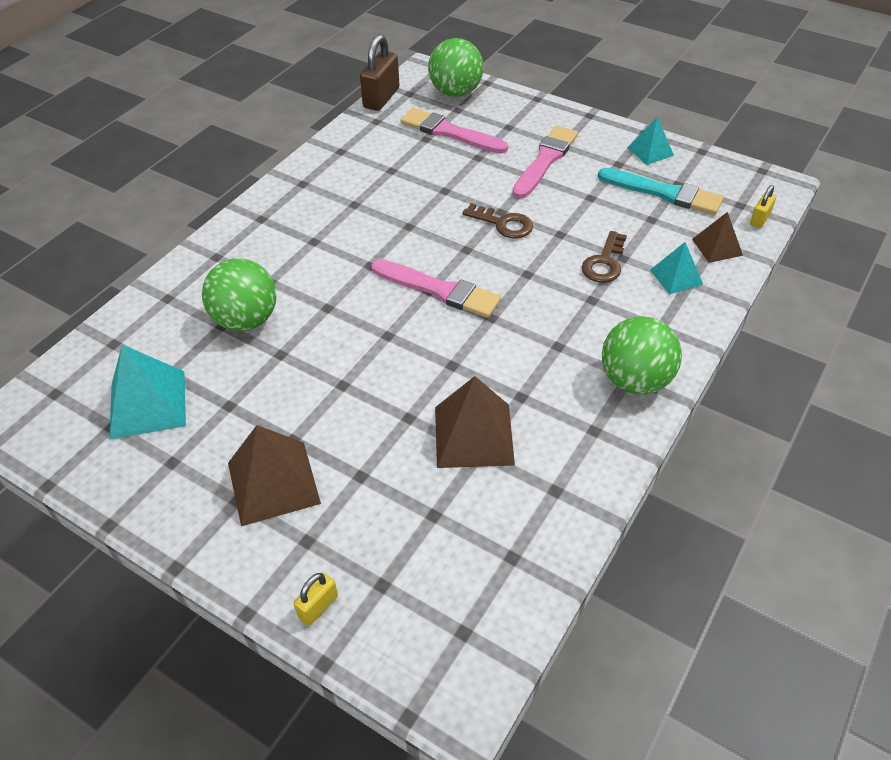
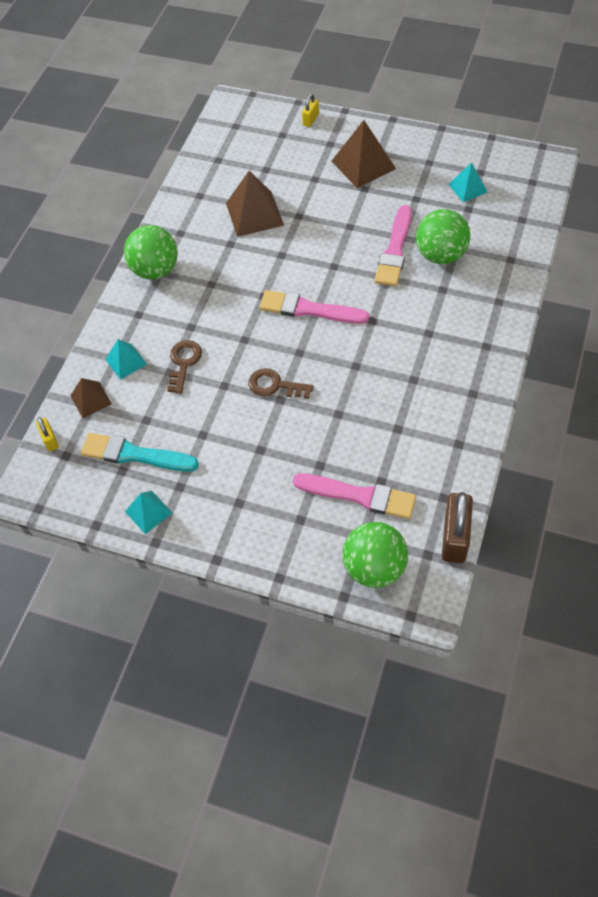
camera: 170 degrees right, 10 degrees up
(147, 404) = (467, 188): turquoise pyramid -> turquoise pyramid, size x0.59
(545, 160) = (252, 475): pink brush -> pink brush (395, 250)
(760, 219) = (50, 440): yellow padlock -> yellow padlock turned 45 degrees counterclockwise

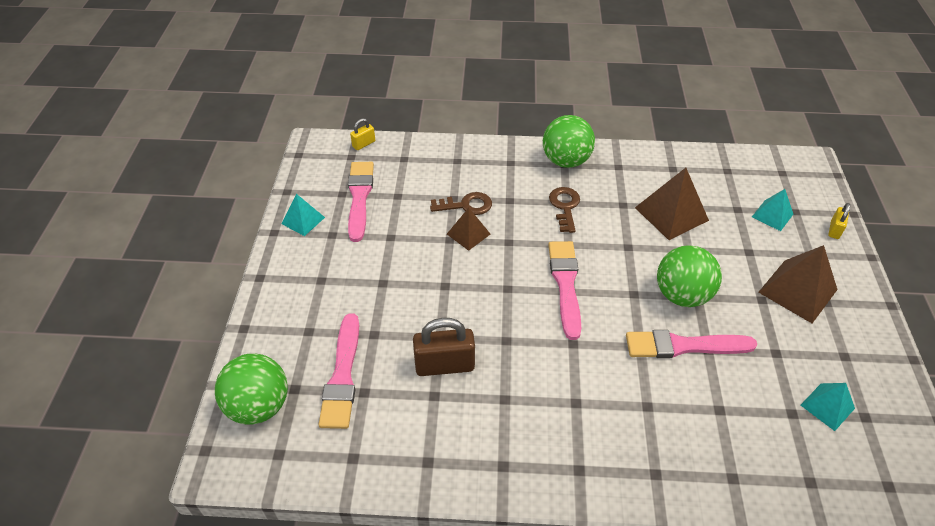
camera: 70 degrees right, 10 degrees down
(91, 399) = (409, 157): brown pyramid -> brown pyramid (468, 234)
(126, 361) = (456, 167): turquoise pyramid -> turquoise pyramid (772, 215)
(134, 454) = (359, 197): turquoise brush -> pink brush
(275, 385) = (460, 277): brown key -> brown key (565, 207)
(310, 120) = (834, 230): yellow padlock -> yellow padlock turned 75 degrees counterclockwise
(441, 255) = (700, 395): green ball -> green ball (681, 295)
(455, 538) = (302, 478): brown padlock -> brown padlock (444, 365)

